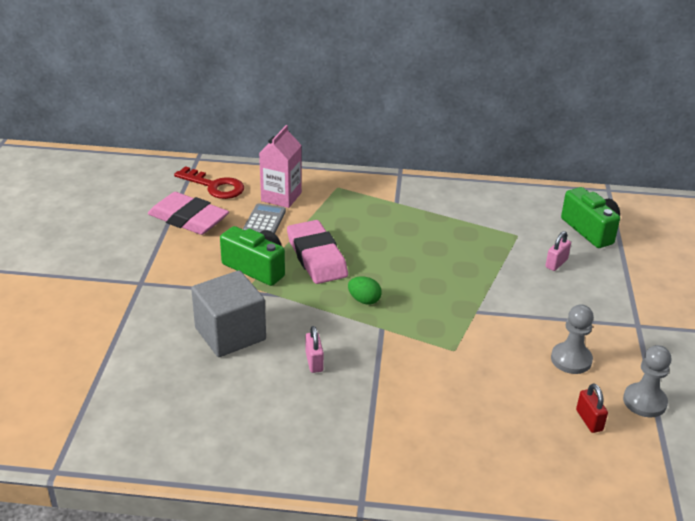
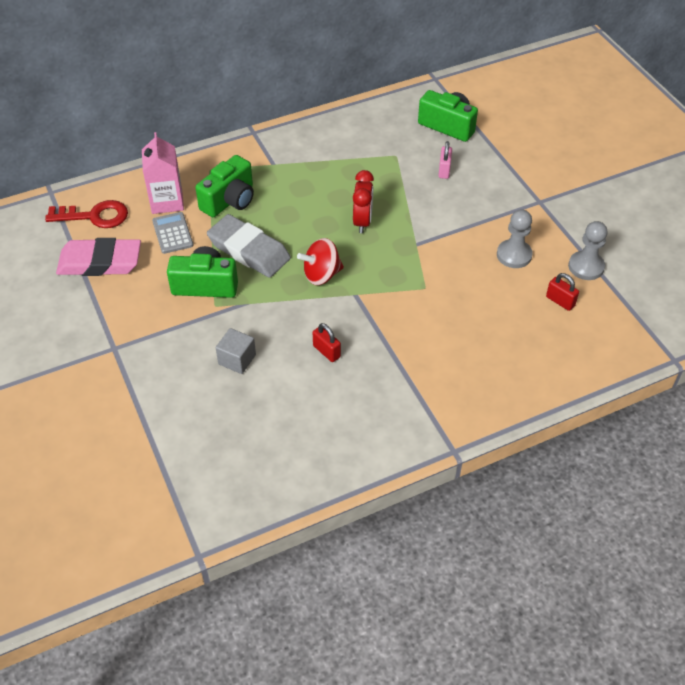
camera: 30 degrees left, 15 degrees up
(230, 334) = (237, 359): grey cube -> grey cube, size x0.54
(314, 362) = (326, 351): pink padlock -> red padlock
(316, 257) = (249, 250): pink eraser -> grey eraser
(334, 215) = (229, 200): none -> green camera
(364, 300) = (321, 275): green egg -> red spinning top
(439, 274) = (362, 222): none -> red clock

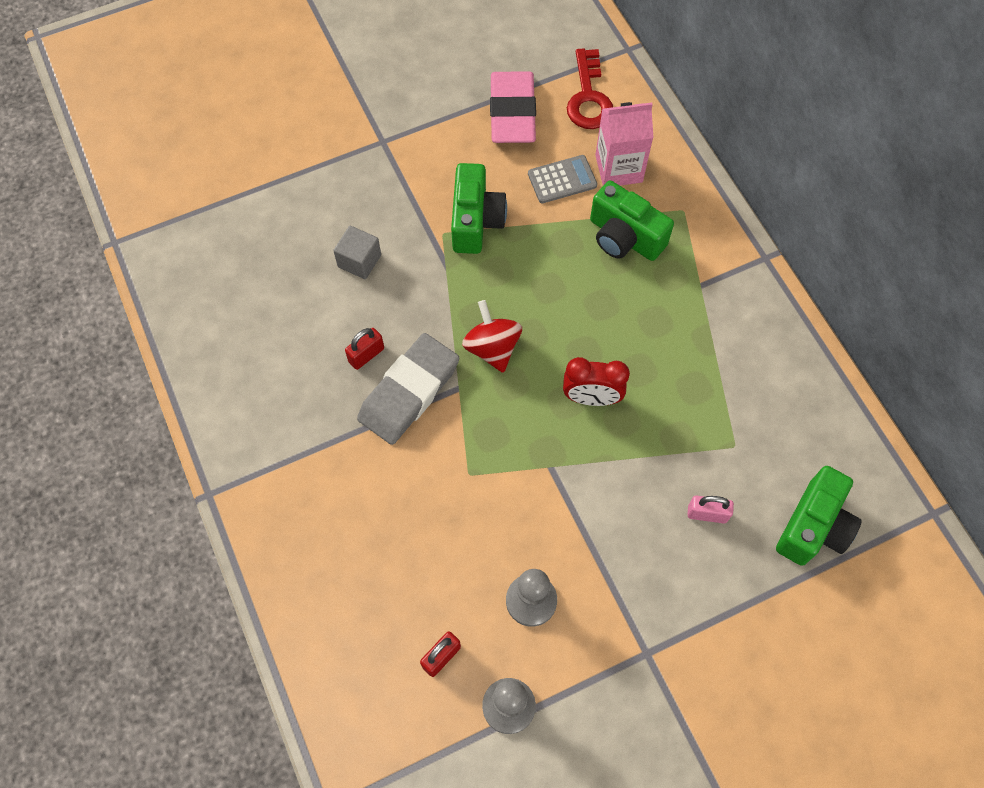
camera: 90 degrees right, 15 degrees up
(249, 250) = (534, 264): grey eraser -> grey eraser (409, 392)

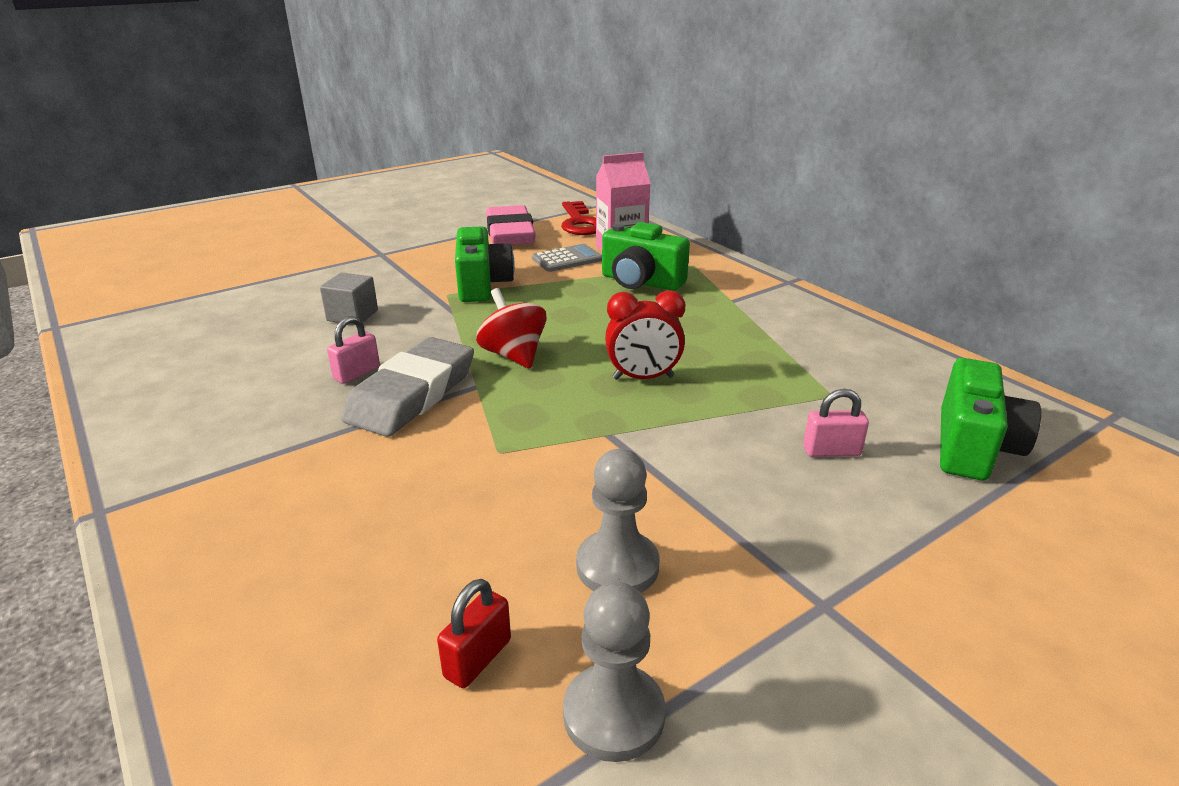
camera: 10 degrees left, 35 degrees down
(366, 355) = (357, 373): red padlock -> pink padlock

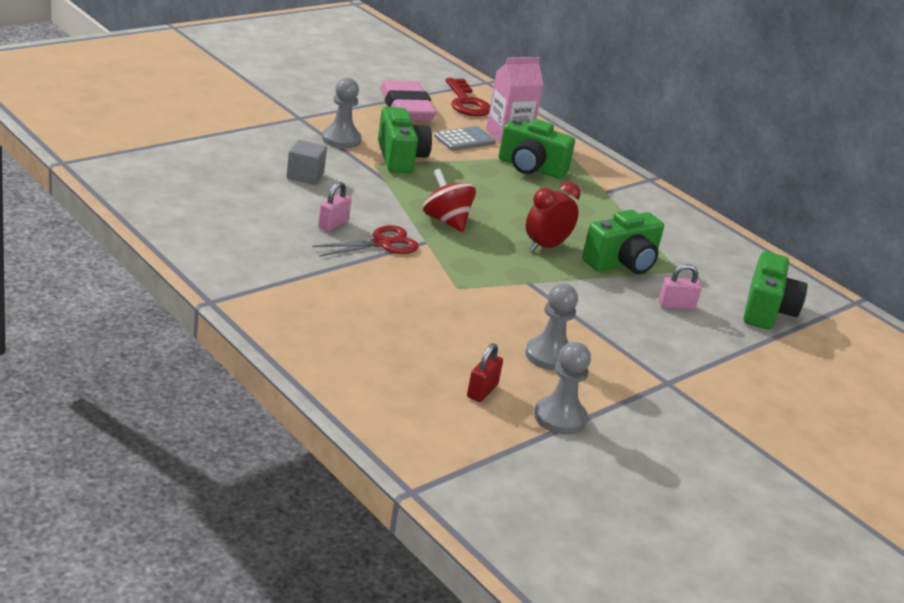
camera: 10 degrees left, 0 degrees up
(412, 394) = (382, 243): grey eraser -> red scissors
(419, 272) = (341, 139): none -> grey pawn
(643, 378) = (546, 246): red clock -> red clock turned 150 degrees clockwise
(749, 392) = (622, 263): none -> green camera

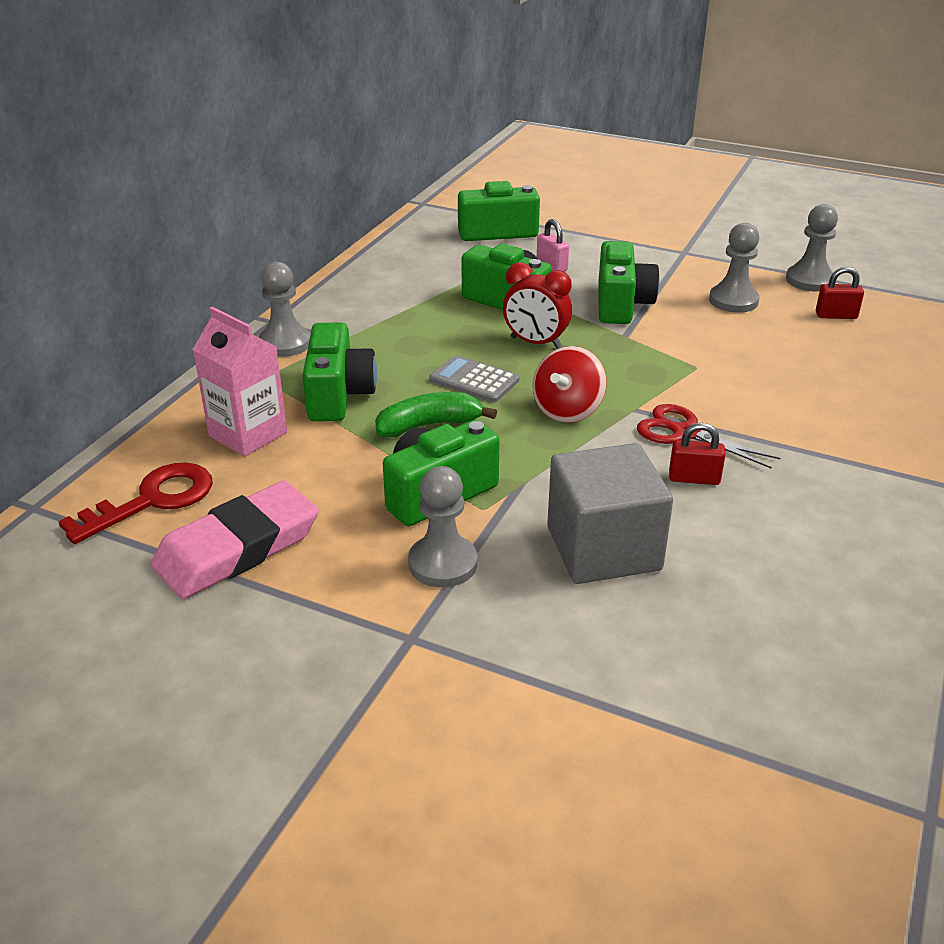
camera: 110 degrees left, 5 degrees up
(305, 175) = (603, 548): grey cube -> grey cube, size x1.84
(333, 224) = (694, 478): pink padlock -> red padlock
(464, 140) = (306, 463): grey calculator -> grey calculator (474, 380)
(471, 178) = (429, 425): none -> green banana
(581, 304) = (621, 304): none -> green camera
(612, 173) = (285, 343): none -> grey pawn

